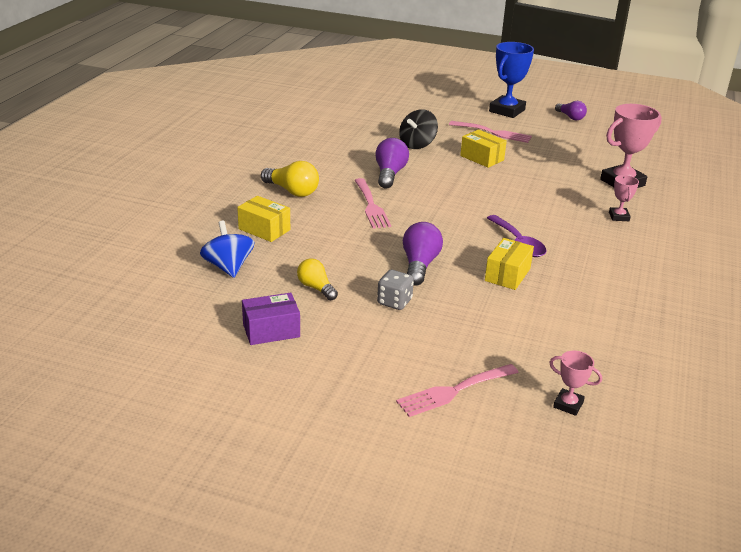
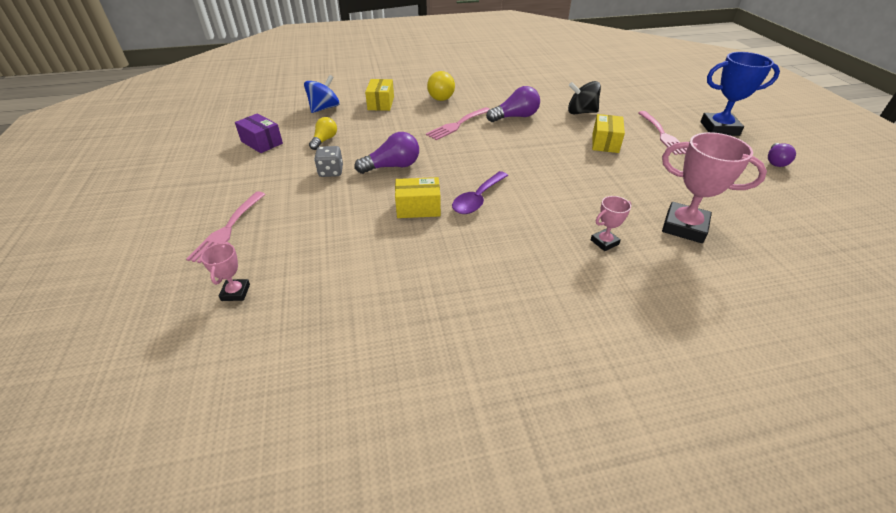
camera: 60 degrees right, 10 degrees up
(453, 391) = (227, 229): pink fork -> pink fork turned 105 degrees counterclockwise

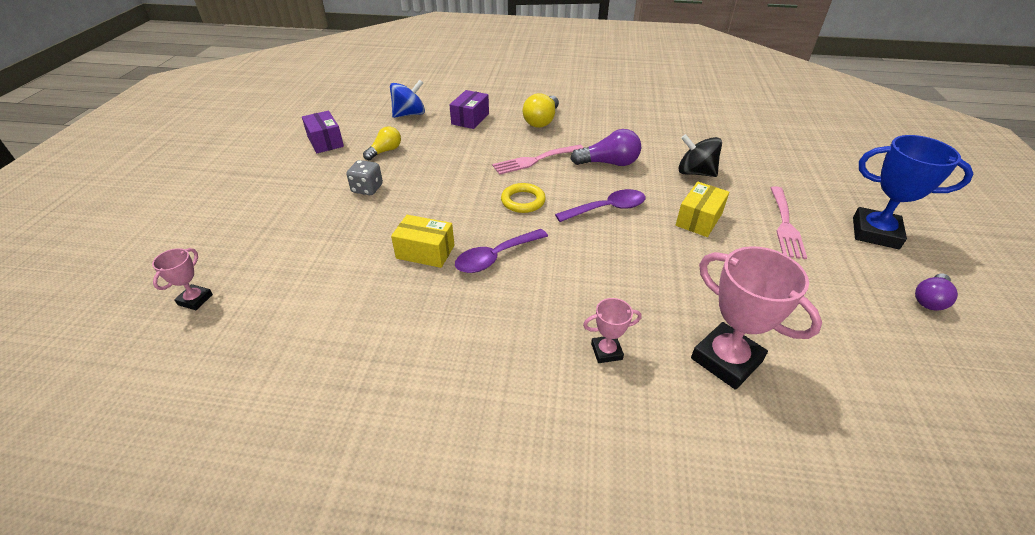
camera: 20 degrees right, 0 degrees up
(227, 229) = (233, 230): pink fork -> none
(381, 103) = (470, 119): yellow box -> purple box
(392, 166) = (432, 196): purple light bulb -> none
(469, 155) = (523, 201): none -> yellow ring
(536, 148) = (607, 209): none -> purple spoon

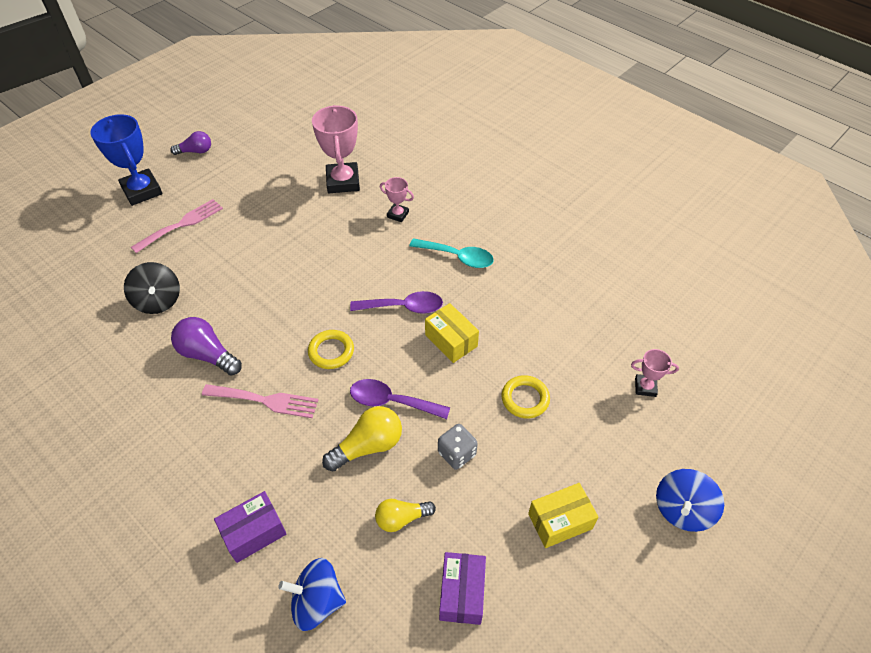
camera: 145 degrees left, 10 degrees up
(159, 227) = (682, 509): none -> blue spinning top
(195, 300) = (645, 387): pink trophy -> pink trophy turned 45 degrees clockwise
(326, 240) = (525, 399): none -> yellow ring
(483, 335) = (457, 257): none -> turquoise spoon
(542, 121) = (182, 470): yellow light bulb -> yellow light bulb (368, 446)
(607, 209) = (277, 305): purple spoon -> purple spoon (392, 401)
(699, 219) = (228, 259): yellow box -> yellow box (560, 521)

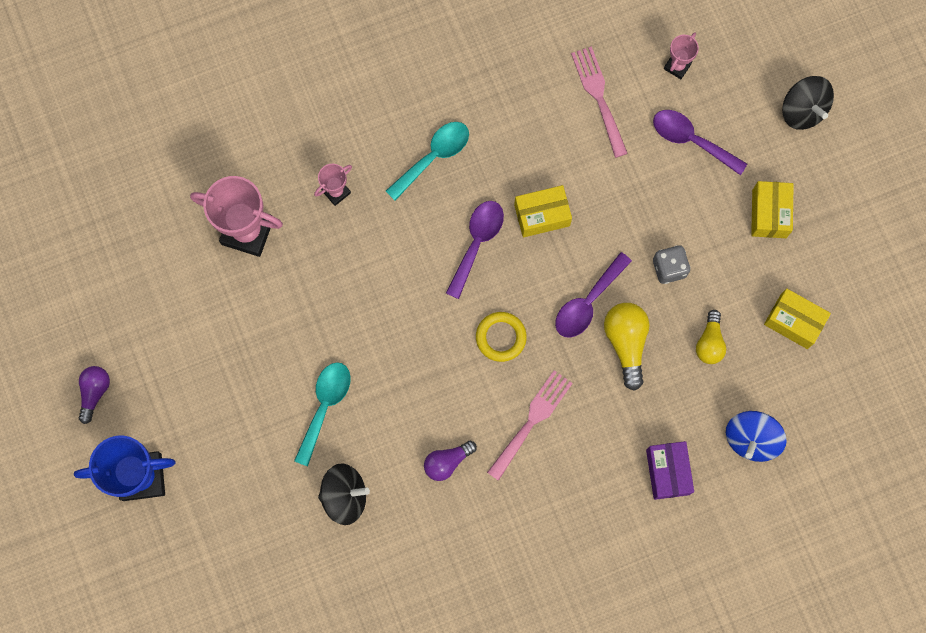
camera: 65 degrees left, 25 degrees up
(181, 224) = (230, 442): pink fork -> pink fork (598, 97)
(208, 355) = (447, 462): purple light bulb -> purple light bulb, size x0.67
(228, 265) = (324, 407): none -> turquoise spoon
(462, 593) = (793, 322): purple box -> yellow box
(525, 399) = (640, 180): yellow ring -> none
(587, 425) = (691, 140): none -> purple spoon
(682, 509) = (802, 110): blue spinning top -> black spinning top

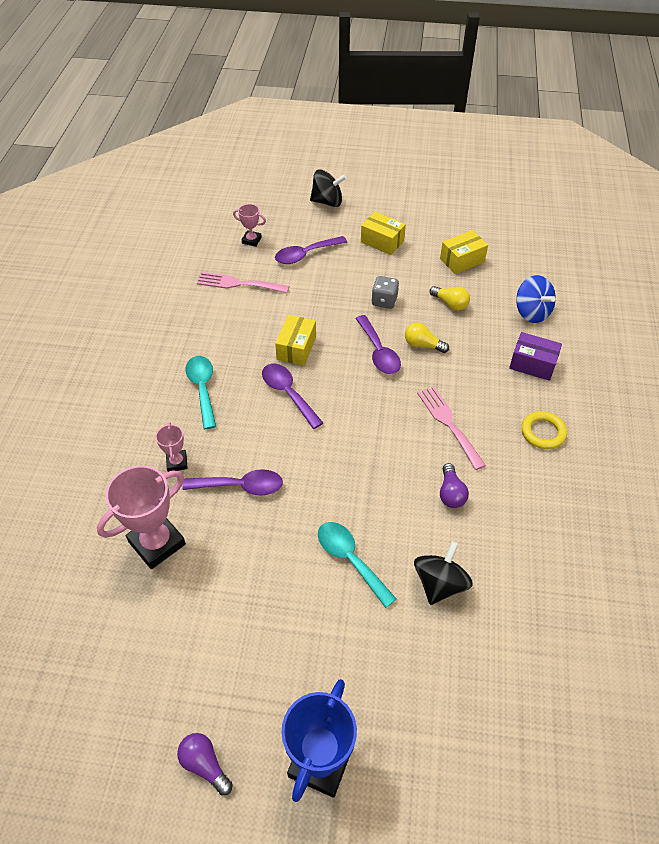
camera: 60 degrees left, 25 degrees down
(344, 265) = (240, 486): none -> purple spoon
(501, 337) = (371, 412): yellow ring -> yellow ring (543, 432)
(626, 343) = (423, 345): yellow light bulb -> yellow light bulb, size x0.67
(677, 66) = (251, 240): pink trophy -> pink trophy turned 45 degrees counterclockwise

